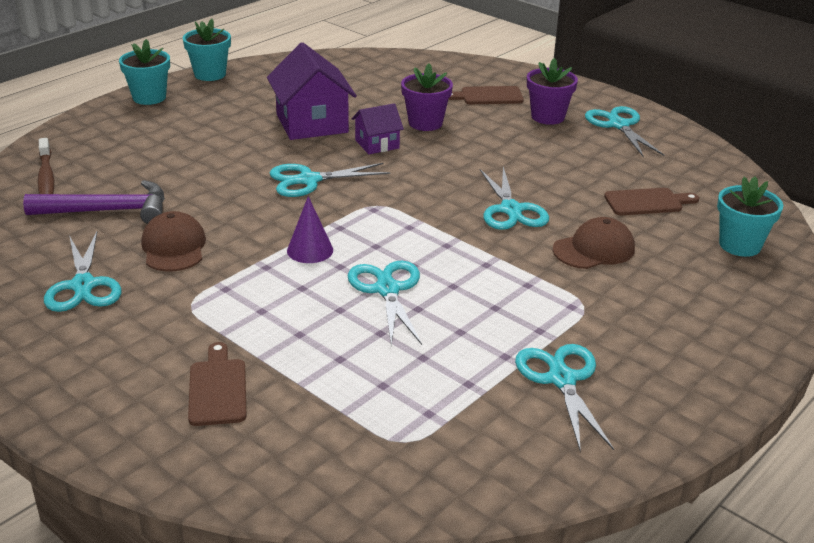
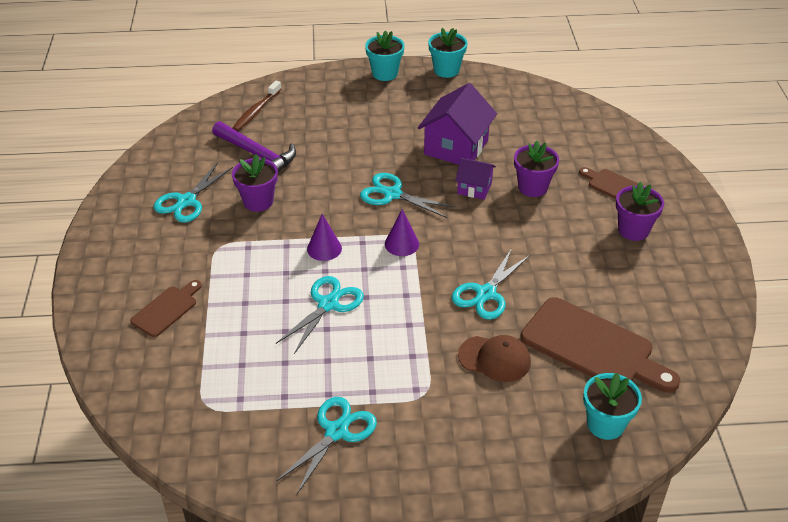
camera: 45 degrees right, 10 degrees up
(174, 247) = (258, 201): brown cap -> purple flower pot
(379, 211) = (401, 244): none -> purple cone
(618, 125) = (680, 268): turquoise scissors -> none
(647, 202) = (593, 346): brown cutting board -> brown cutting board, size x1.88

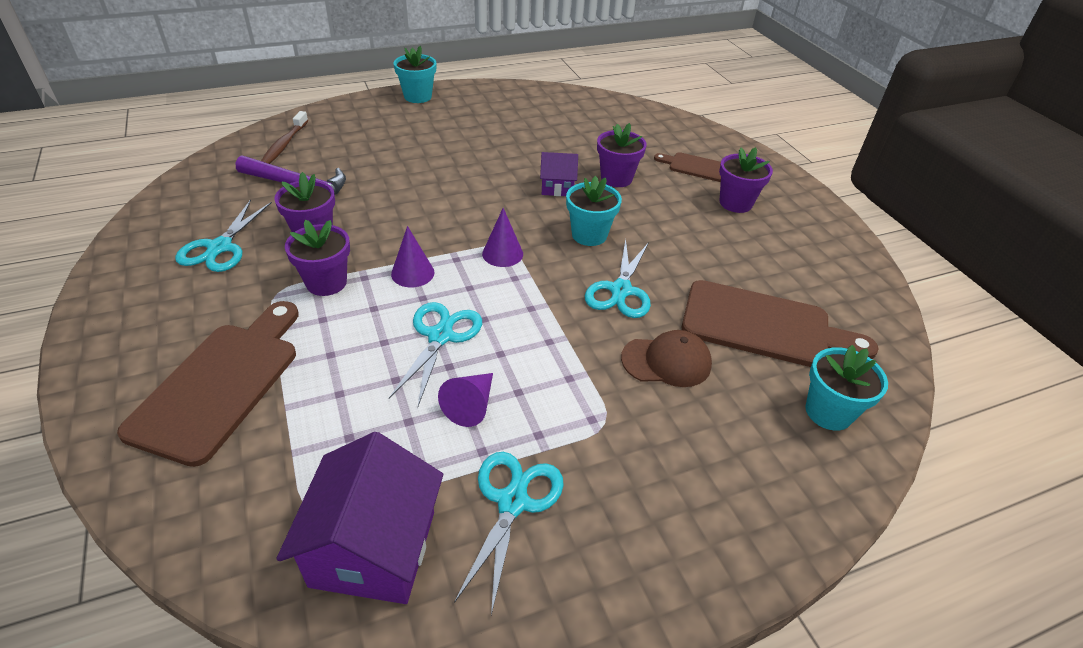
camera: 20 degrees left, 0 degrees up
(166, 309) = (220, 384): brown cutting board -> brown cutting board, size x1.88
(257, 245) = (326, 282): none -> purple flower pot
(332, 360) = (471, 405): none -> purple cone
(392, 194) = (471, 205): turquoise scissors -> none
(446, 70) = (480, 88): turquoise flower pot -> turquoise flower pot (589, 235)
(456, 147) = (520, 152): purple house -> purple house (373, 548)

